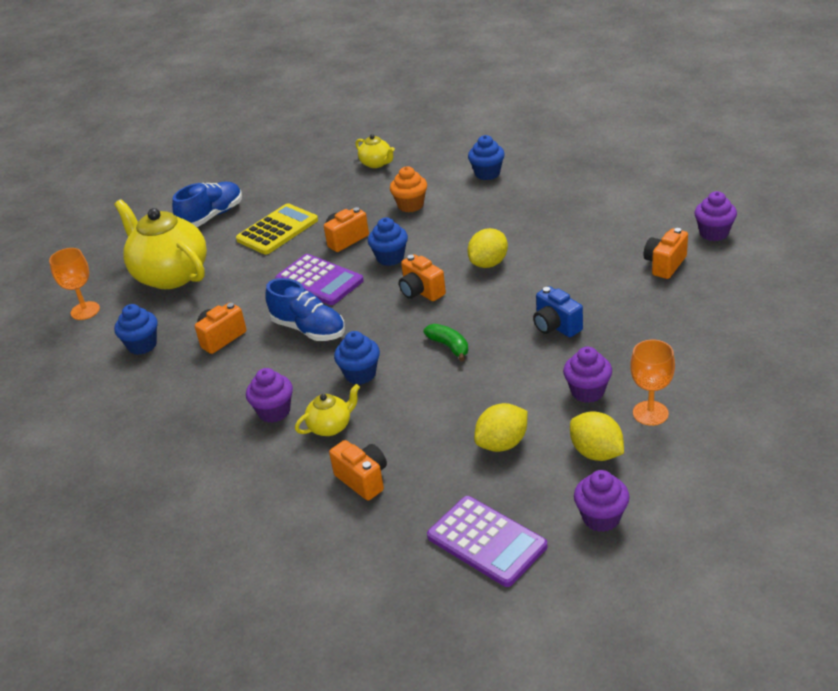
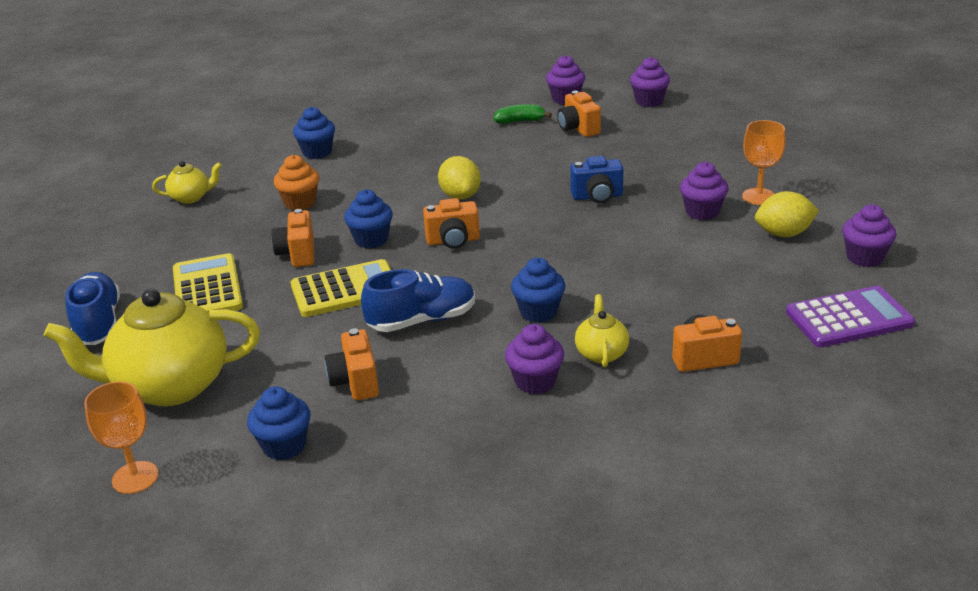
camera: 60 degrees left, 5 degrees down
(319, 280) = (345, 290): purple calculator -> yellow calculator
(449, 346) = (558, 253): green banana -> green banana (520, 121)
(502, 444) = (727, 271): yellow lemon -> none
(767, 277) = (649, 101): none -> purple cupcake

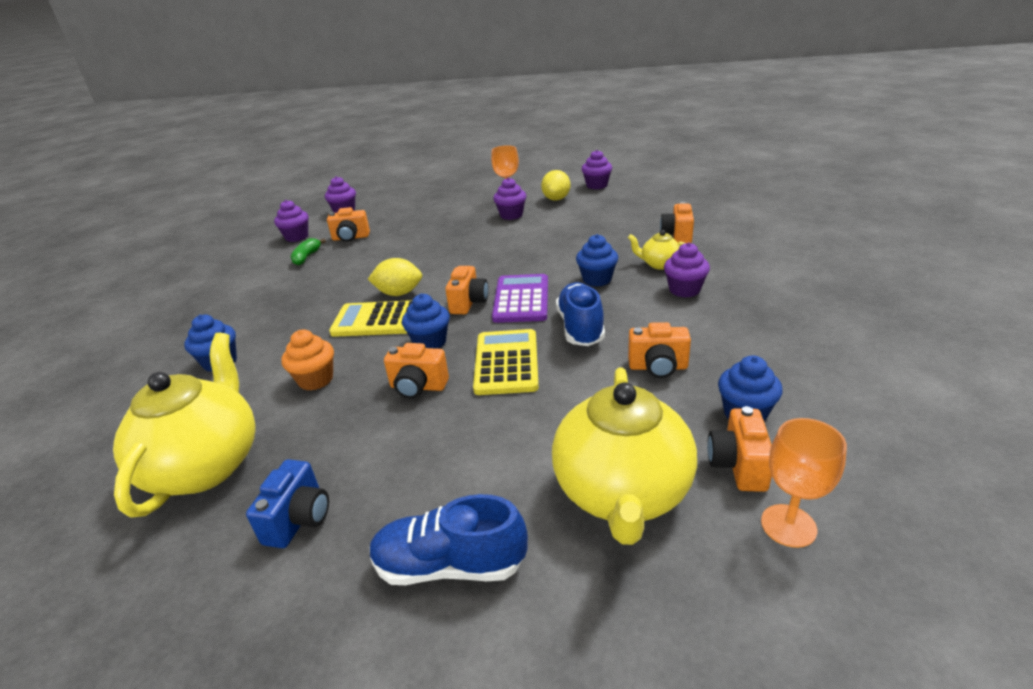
camera: 70 degrees left, 0 degrees up
(191, 197) = (206, 465): yellow teapot -> yellow teapot, size x2.17
(207, 288) = (436, 457): yellow calculator -> yellow calculator (378, 320)
(207, 446) = (738, 466): none -> orange camera
(597, 196) = (458, 243): blue camera -> blue camera (299, 519)
(848, 318) = (654, 197): purple calculator -> purple calculator (521, 299)

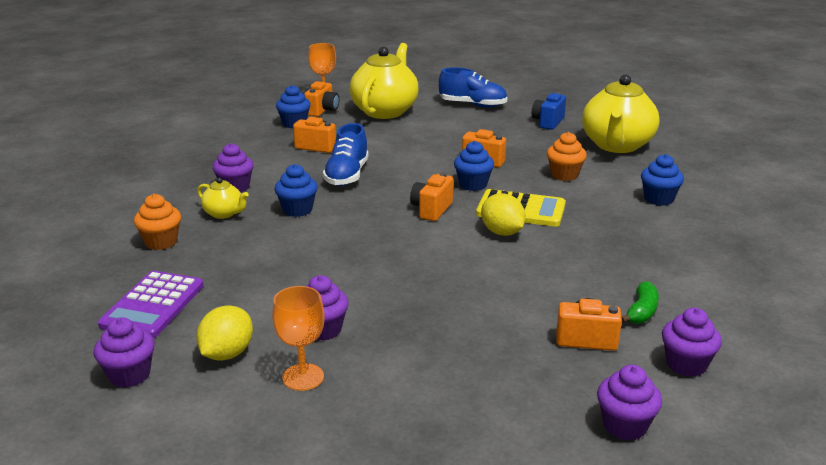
camera: 170 degrees left, 5 degrees down
(399, 293) = (502, 232): yellow lemon -> yellow lemon turned 45 degrees clockwise
(506, 362) = (417, 164): yellow calculator -> none
(521, 299) = (381, 204): purple calculator -> purple calculator (153, 305)
(677, 236) = (161, 242): orange camera -> orange cupcake

